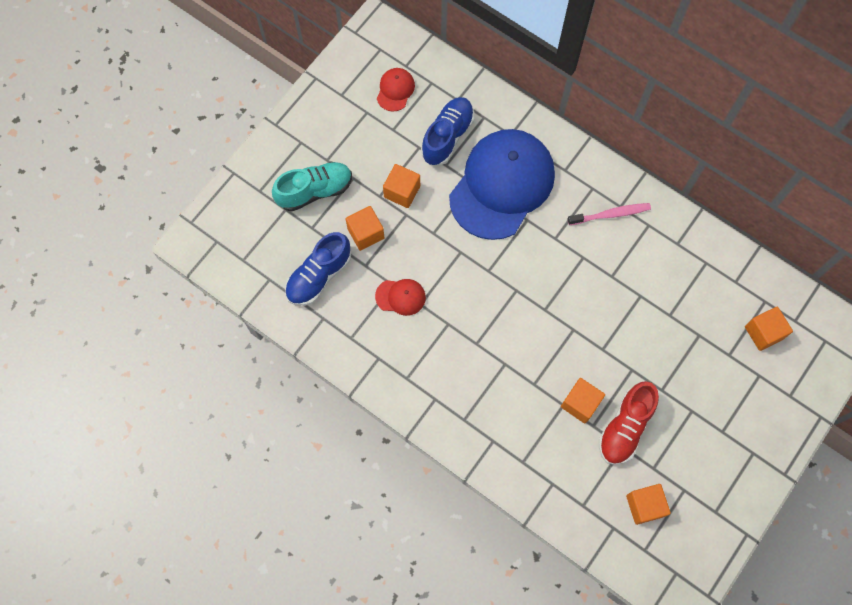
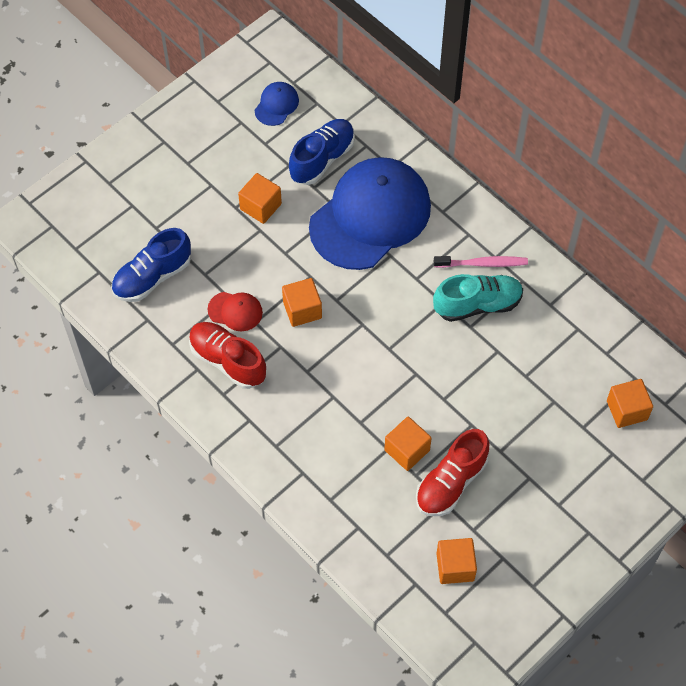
camera: 10 degrees right, 10 degrees down
(315, 191) = (167, 192): turquoise shoe -> turquoise shoe (477, 304)
(365, 233) = (212, 242): orange cube -> orange cube (302, 310)
(395, 90) = (276, 105): red cap -> blue cap
(404, 345) = (228, 361): none -> red shoe

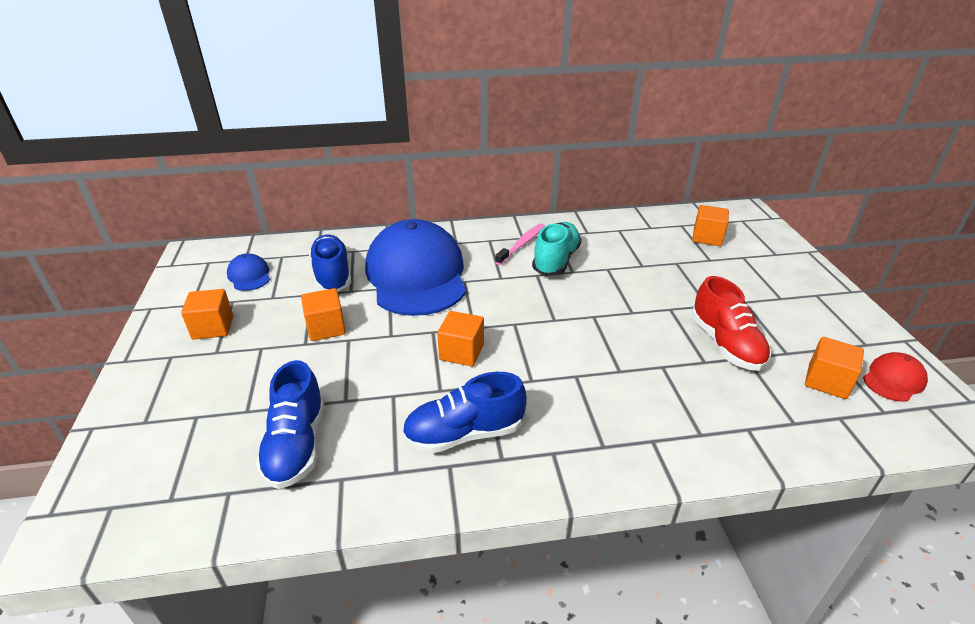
camera: 55 degrees left, 25 degrees down
(228, 361) = (464, 433): red shoe -> blue shoe
(235, 311) = (413, 398): red cap -> red cap (893, 379)
(407, 450) = (672, 355): orange cube -> orange cube (213, 327)

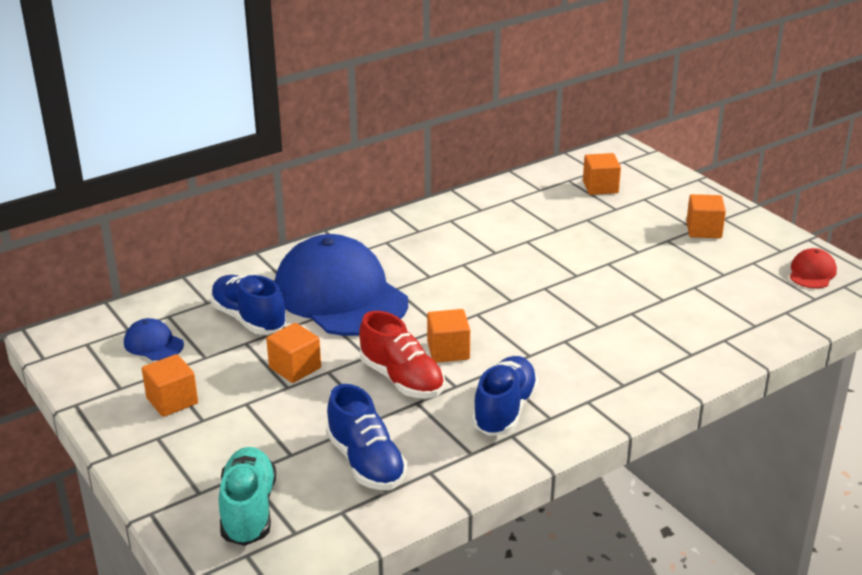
camera: 25 degrees left, 5 degrees down
(464, 433) = (505, 410): blue shoe -> blue shoe turned 150 degrees clockwise
(522, 244) = (423, 238): pink toothbrush -> none
(556, 260) = (471, 246): turquoise shoe -> turquoise shoe (248, 510)
(725, 344) = (671, 281): red shoe -> red shoe (402, 379)
(827, 381) = (764, 288): orange cube -> orange cube (703, 230)

